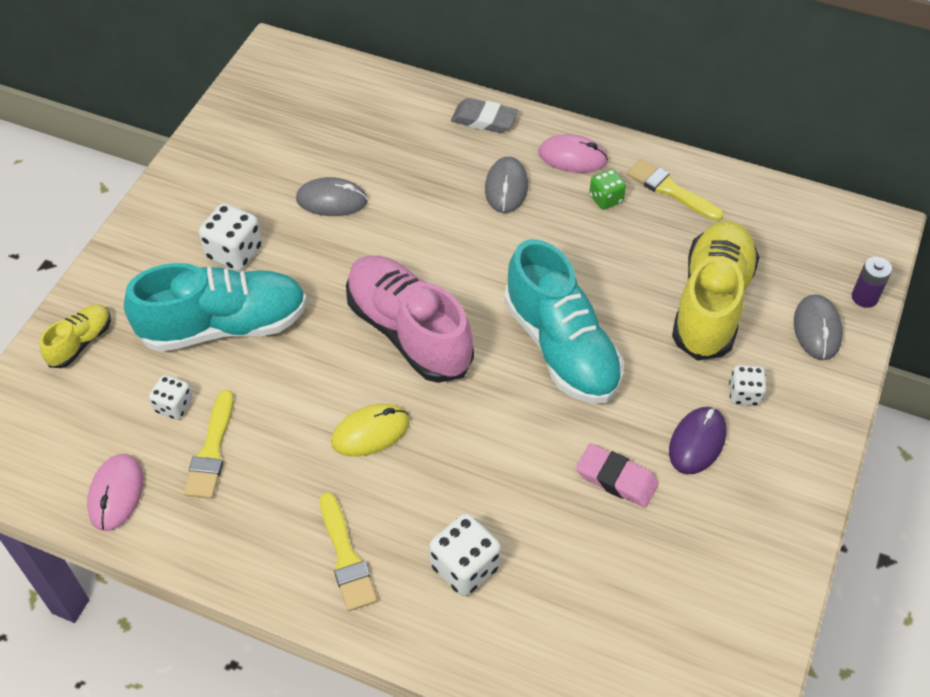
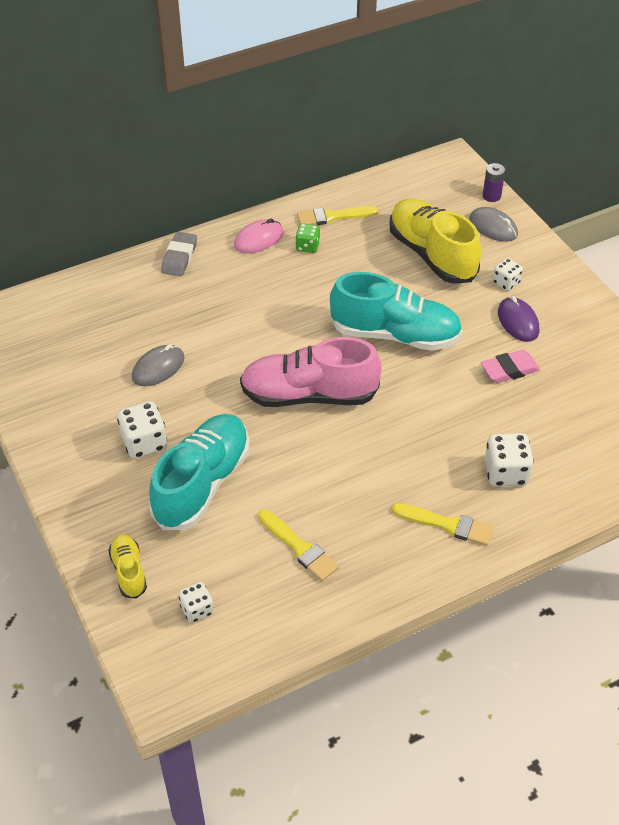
camera: 50 degrees left, 5 degrees down
(116, 493) = (282, 619): pink mouse -> none
(174, 406) = (241, 548): white dice -> white dice (197, 610)
(370, 432) = (367, 459): yellow mouse -> none
(484, 120) = (179, 257): grey eraser -> grey eraser turned 45 degrees counterclockwise
(506, 187) = (247, 282): grey mouse -> none

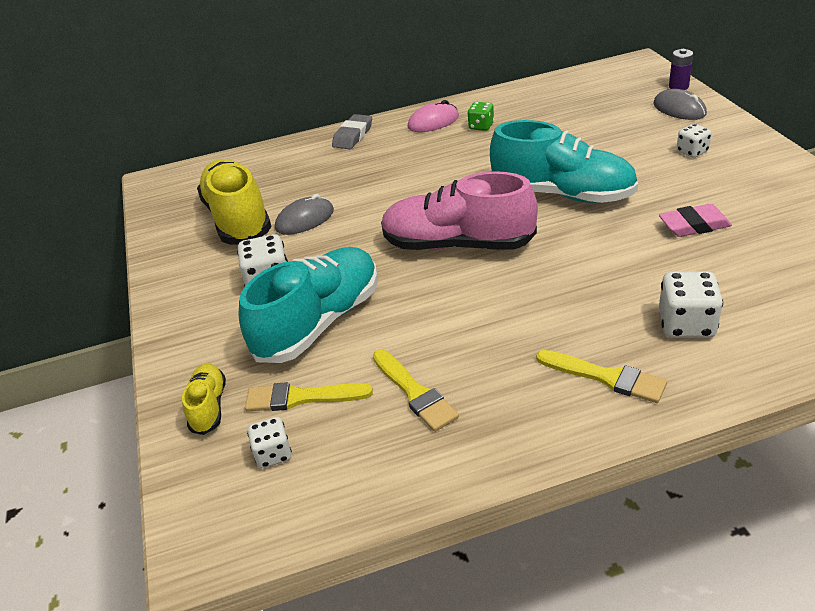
camera: 15 degrees right, 10 degrees down
(332, 217) = (510, 105): yellow brush -> yellow brush (301, 397)
(431, 254) = (610, 130): yellow shoe -> yellow shoe (238, 219)
(518, 322) = (705, 183): purple mouse -> none

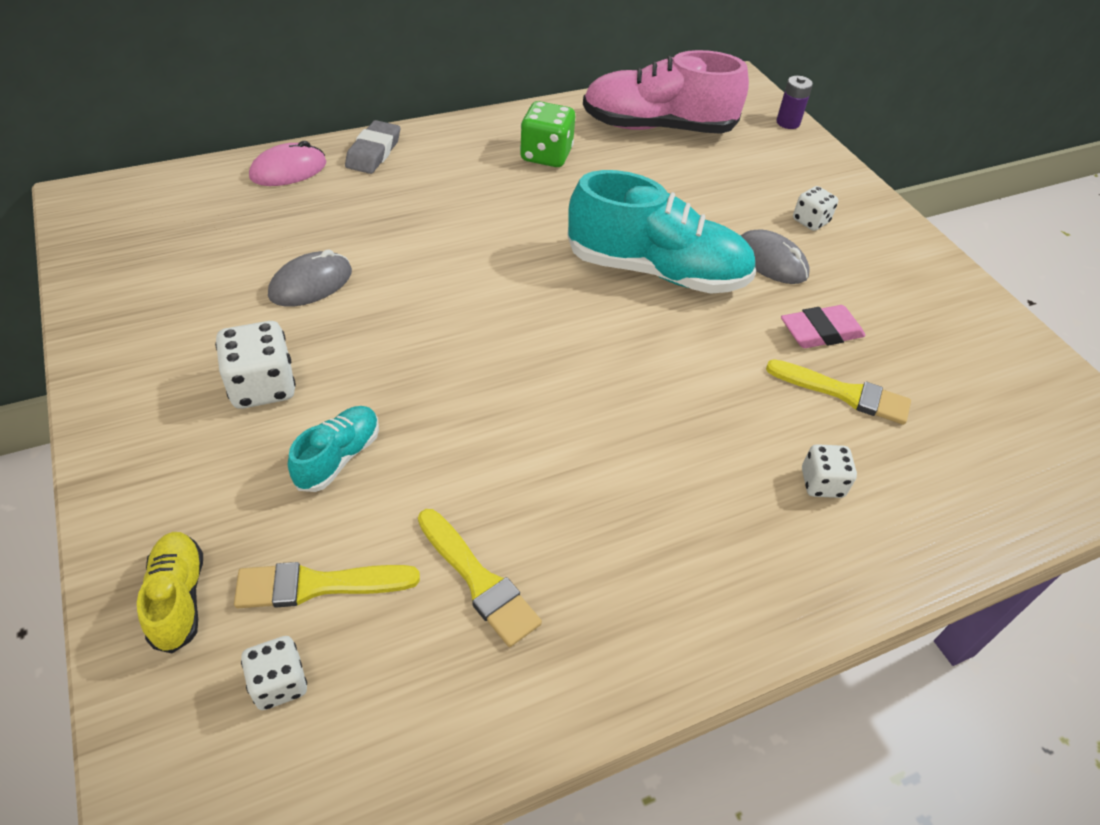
camera: 15 degrees left, 10 degrees up
(238, 219) = (213, 275): yellow shoe -> none
(319, 322) = (338, 457): turquoise shoe -> turquoise shoe, size x0.48
(433, 122) = (482, 142): pink mouse -> pink mouse (288, 170)
(457, 245) = (525, 340): pink shoe -> pink shoe (657, 127)
(481, 126) = (546, 155): green dice -> green dice, size x1.60
(606, 377) = (729, 562): yellow brush -> yellow brush (844, 393)
(679, 109) = (791, 156): grey mouse -> grey mouse (771, 261)
(686, 324) = (822, 483): white dice -> white dice, size x0.63

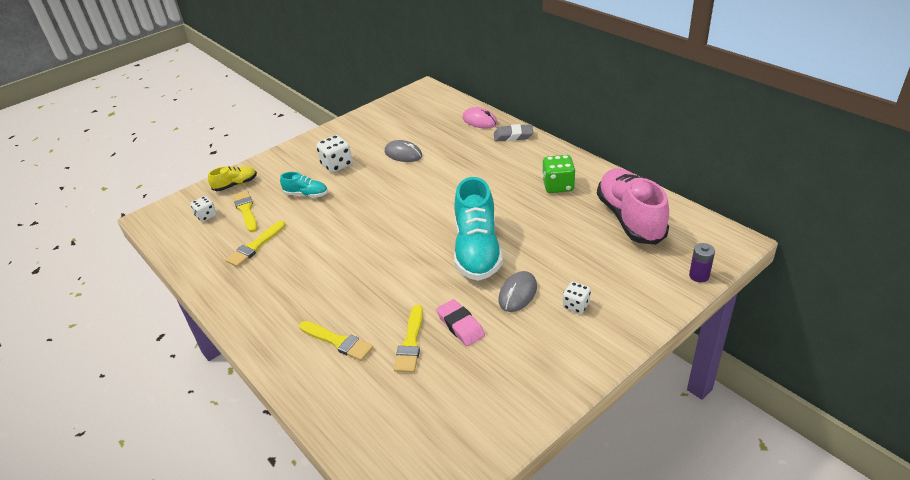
camera: 80 degrees right, 10 degrees down
(822, 483) = (338, 341): white dice -> yellow brush

